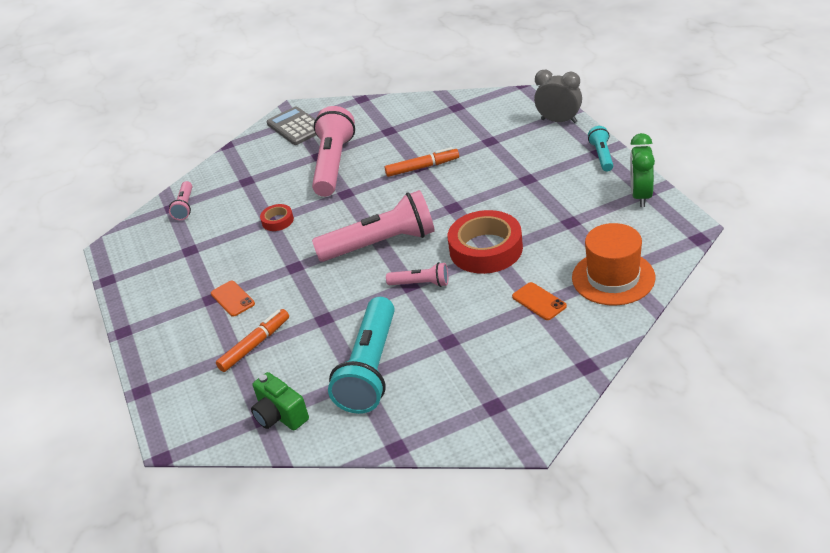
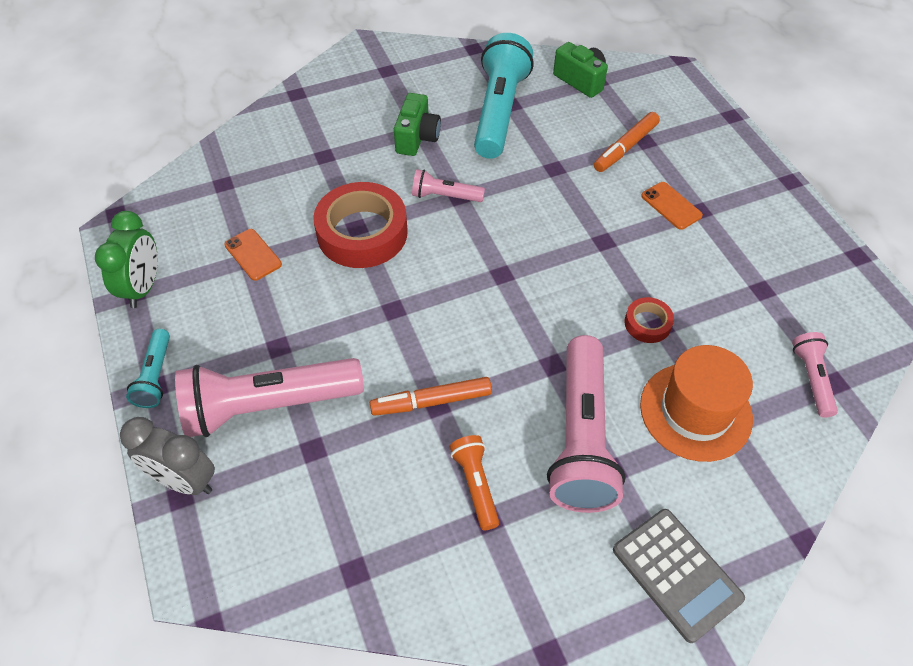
camera: 175 degrees right, 15 degrees up
(381, 244) = (494, 260): pink flashlight -> pink flashlight (269, 406)
(395, 140) = (475, 485): none -> orange flashlight
(451, 332) = (417, 138): none -> green camera
(539, 301) = (320, 159): orange phone -> orange phone (253, 255)
(613, 278) = (233, 176): orange hat -> orange hat (695, 411)

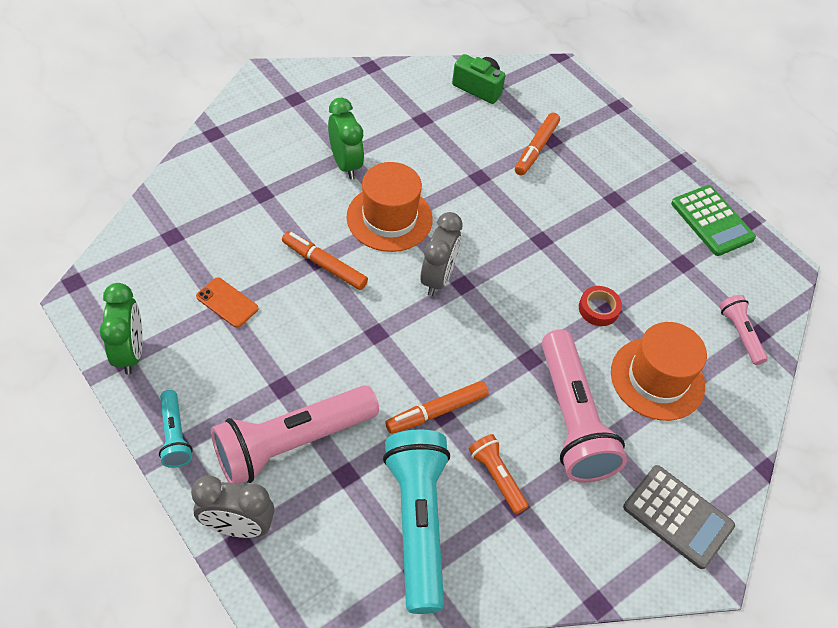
camera: 20 degrees left, 0 degrees up
(362, 233) = (324, 265): red tape -> orange marker
(417, 138) = (345, 164): green camera -> green clock
(445, 196) = (389, 218): pink flashlight -> orange hat
(476, 263) = (437, 278): none -> grey clock
(499, 111) = (413, 128): turquoise flashlight -> turquoise flashlight (417, 523)
(671, 206) = (589, 198): orange phone -> none
(810, 249) = (712, 221): none -> green calculator

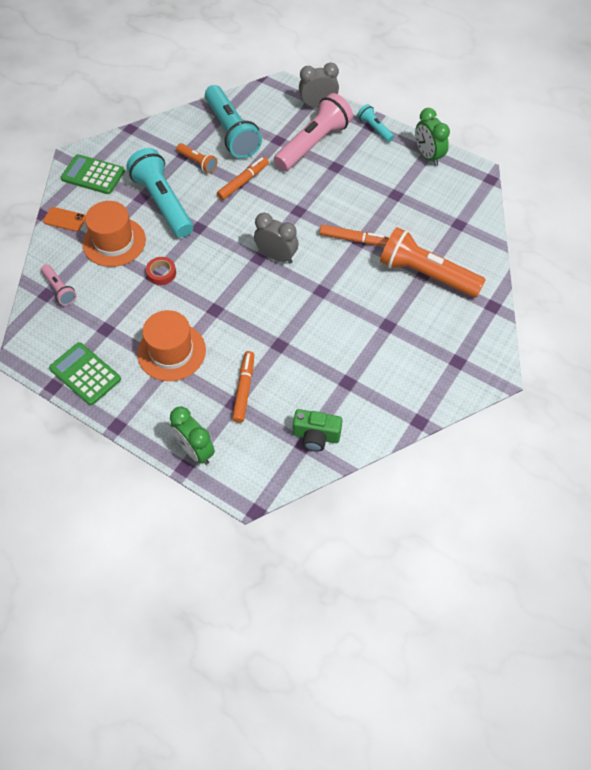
camera: 165 degrees right, 5 degrees up
(227, 302) = (396, 198): orange phone -> orange phone (64, 219)
(262, 191) = (426, 274): none -> orange flashlight
(345, 164) = (383, 317): green clock -> green clock (195, 450)
(389, 218) = (329, 286): orange hat -> orange hat (171, 352)
(437, 278) = (276, 256): grey clock -> grey clock turned 120 degrees clockwise
(572, 419) = (163, 203): pink flashlight -> turquoise flashlight
(677, 517) = (93, 175): grey calculator -> green calculator

